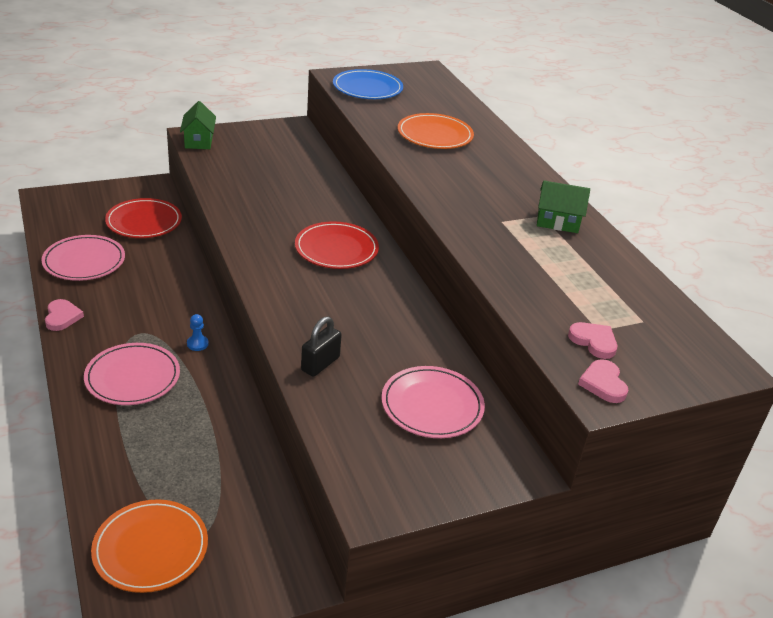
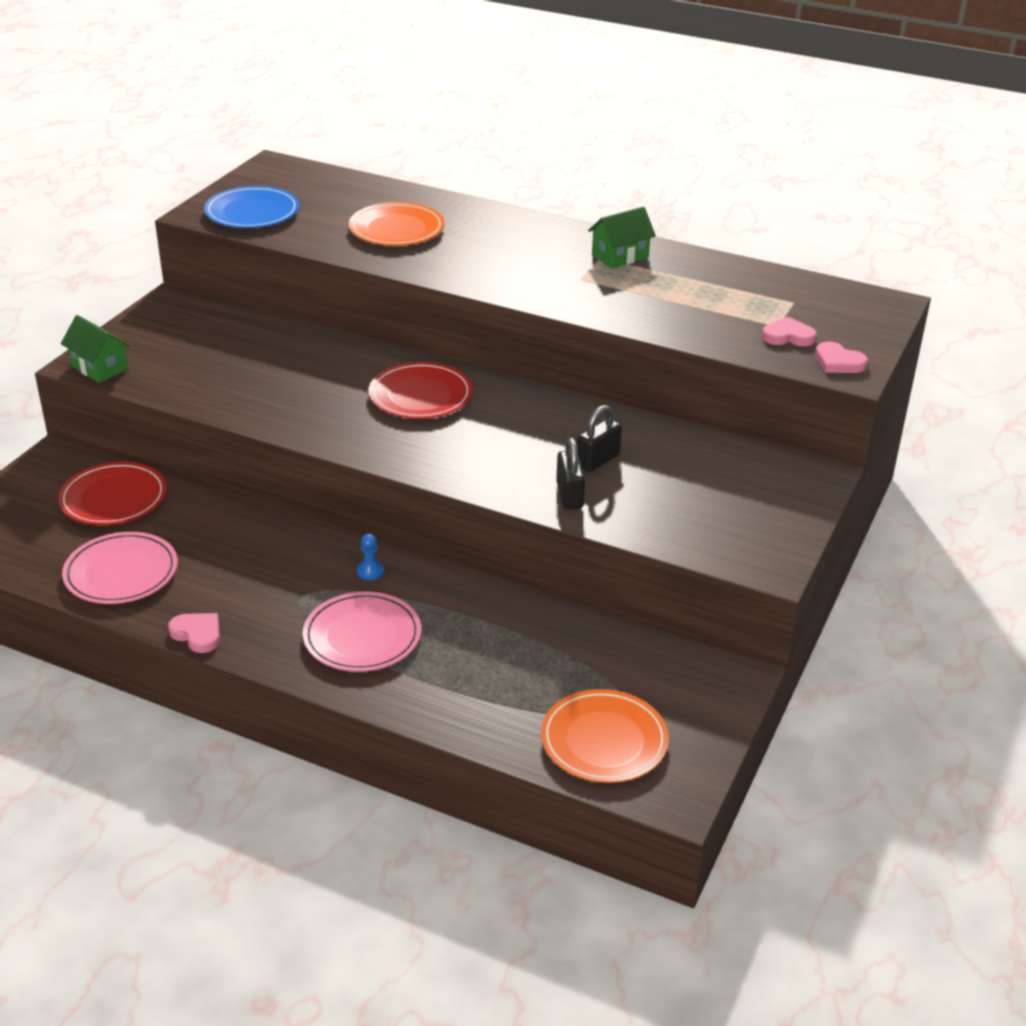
camera: 40 degrees left, 0 degrees up
(377, 354) = (598, 460): none -> black padlock
(432, 405) = (697, 471): pink plate -> none

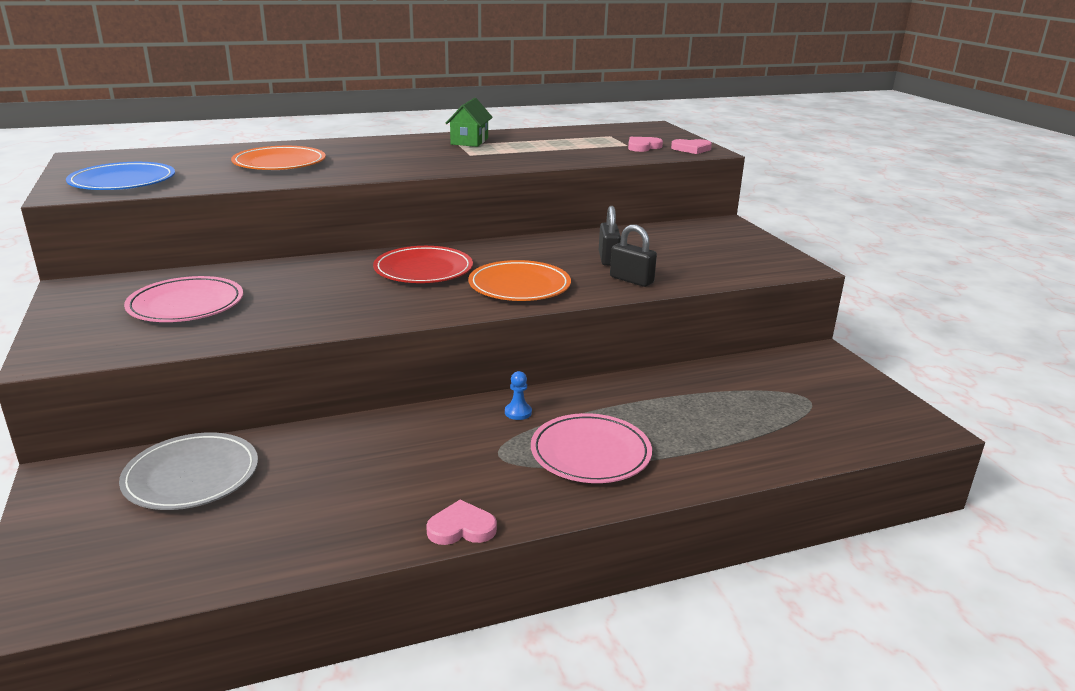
camera: 45 degrees left, 10 degrees down
(99, 367) = (76, 352): green house -> none
(113, 498) = (191, 476): red plate -> grey plate
(121, 573) = (302, 525): pink plate -> pink plate (186, 305)
(604, 740) = (838, 422): orange plate -> orange plate (519, 286)

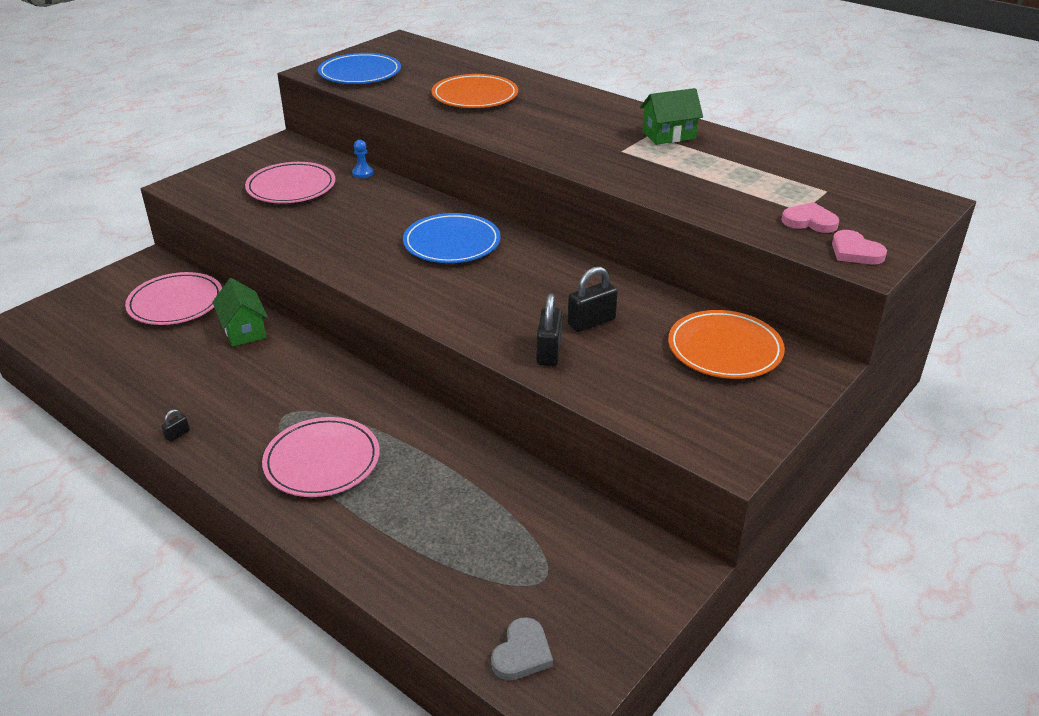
camera: 60 degrees right, 10 degrees up
(191, 476) = (176, 303): grey plate -> pink plate
(318, 444) = (244, 330): none -> green house
(423, 270) = (452, 243): red plate -> blue plate
(461, 528) = (177, 434): pink heart -> black padlock
(518, 412) = (359, 399): blue pawn -> blue pawn (363, 173)
(519, 286) = (466, 298): orange plate -> orange plate (724, 349)
(879, 428) = (522, 653): none -> grey heart

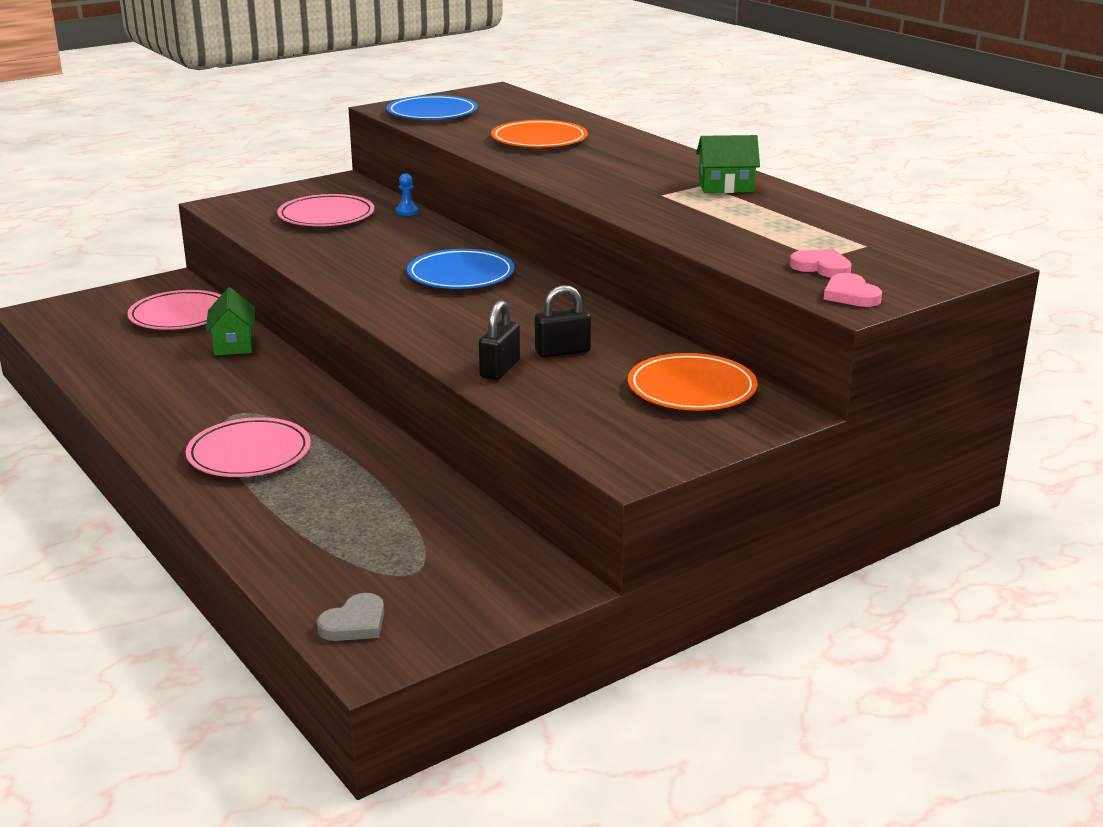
camera: 15 degrees right, 10 degrees down
(177, 434) = (123, 415): black padlock -> none

